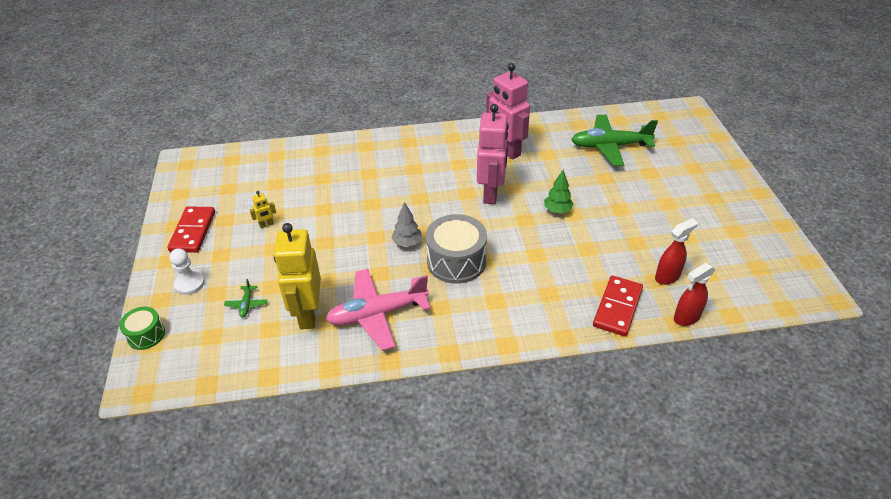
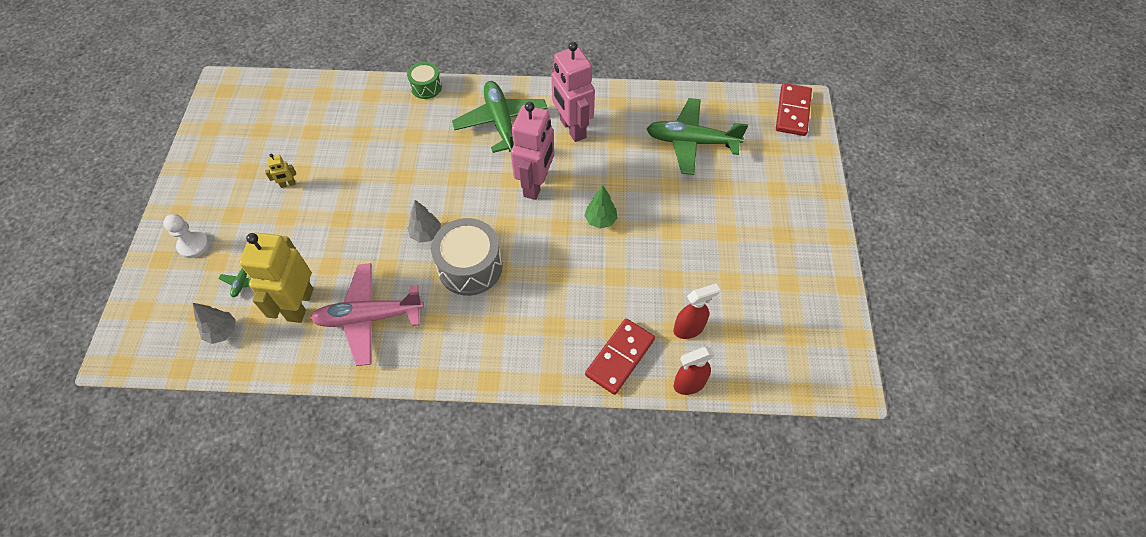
camera: 10 degrees right, 15 degrees up
(146, 335) = (137, 299): green drum -> green drum (426, 87)
(193, 231) = (211, 180): red domino -> red domino (792, 111)
(239, 348) = (222, 332): none -> grey tree
(443, 154) = (501, 122): none -> green plane

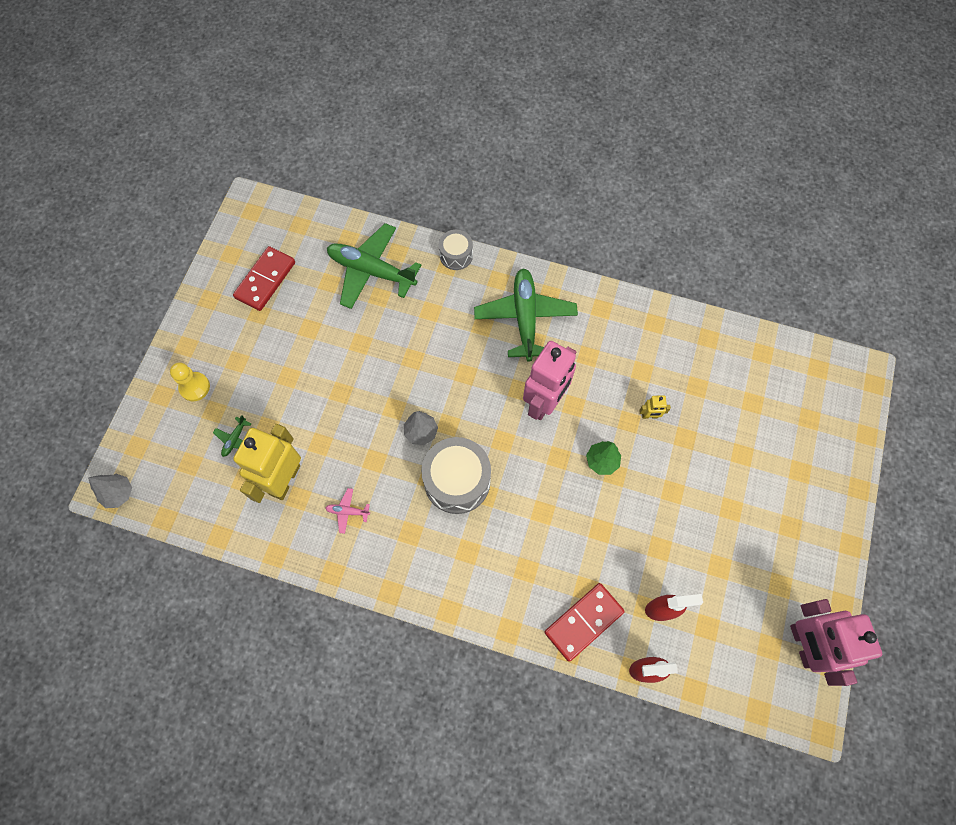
camera: 15 degrees right, 10 degrees up
(193, 245) = (194, 387): white pawn -> yellow pawn
(222, 332) = (207, 490): grey tree -> grey tree (119, 494)
(288, 184) = (295, 340): yellow robot -> yellow robot (649, 416)
(369, 317) = (348, 511): pink plane -> pink plane, size x0.41
(426, 87) = (456, 255): green drum -> grey drum
(572, 128) = (598, 343): pink robot -> pink robot (803, 645)
(691, 142) = (723, 391): green plane -> green plane (371, 271)
(792, 111) = (845, 380): red domino -> red domino (265, 280)

